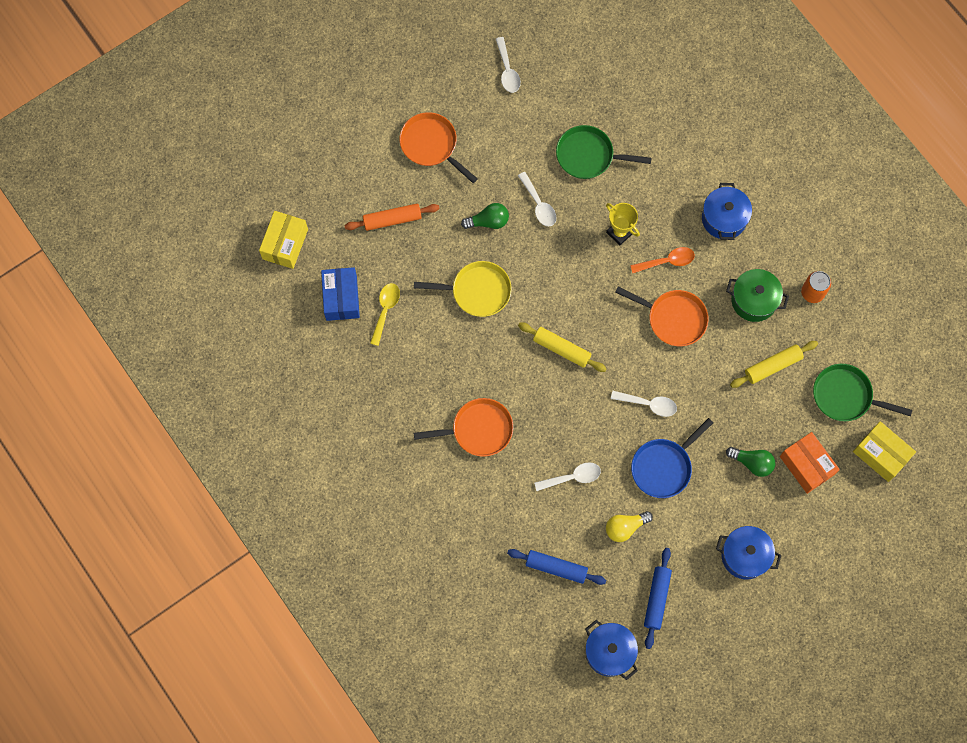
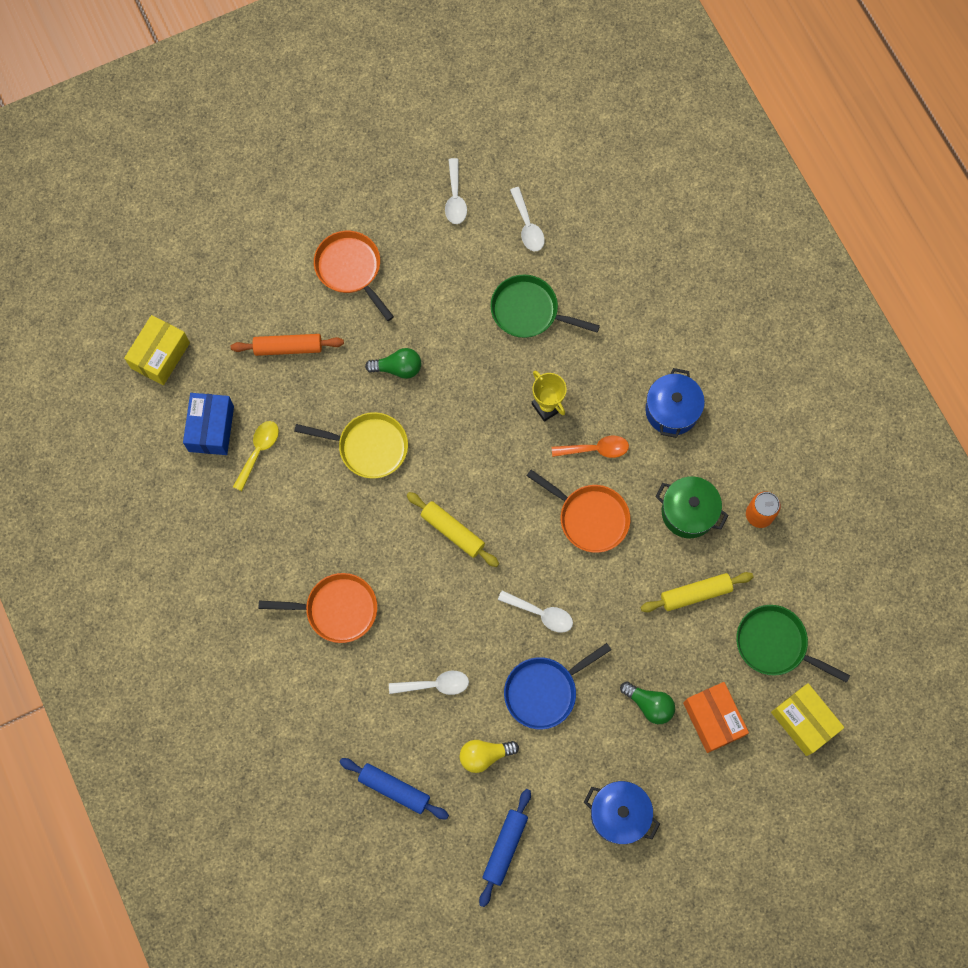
camera: 10 degrees right, 0 degrees up
(539, 204) = (460, 358): white spoon -> white spoon (527, 226)
(609, 652) = (436, 901): blue pot -> none

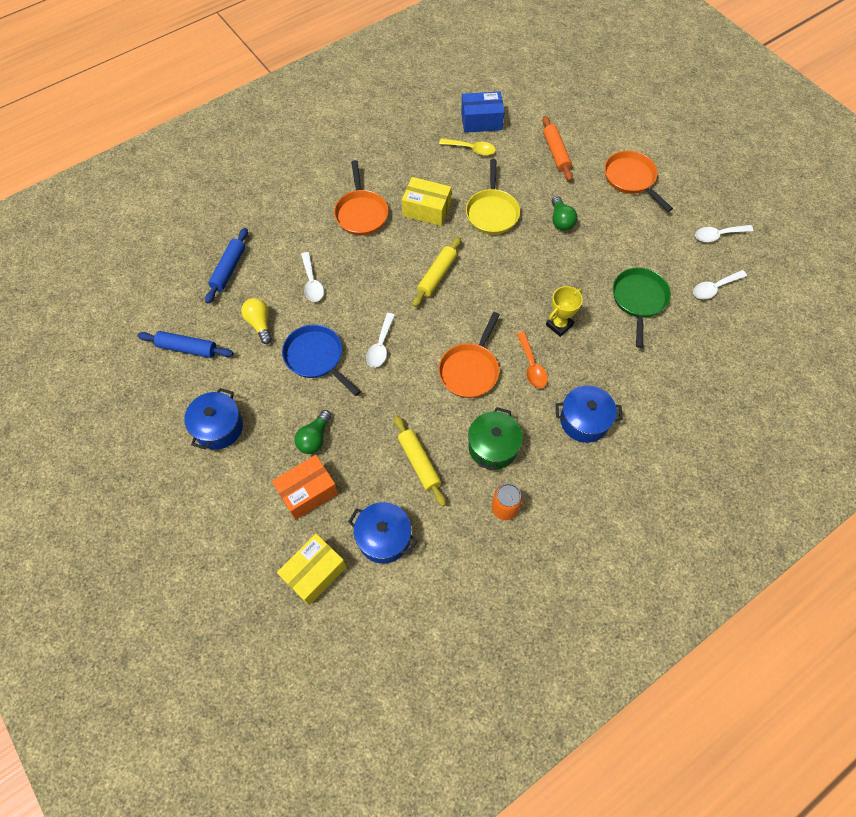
camera: 80 degrees right, 10 degrees down
(160, 355) = (527, 85): yellow box -> yellow box (426, 209)
(350, 269) = (631, 179): orange pan -> orange pan turned 75 degrees counterclockwise
(775, 644) = (384, 538): green pan -> blue pot

